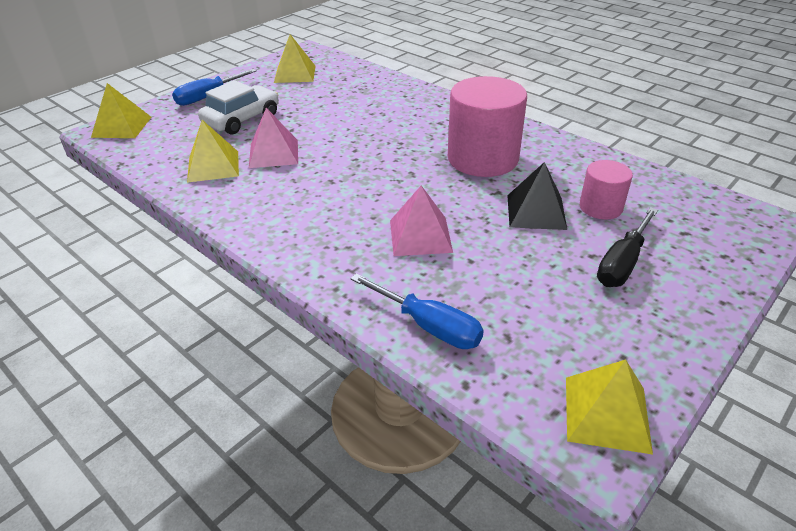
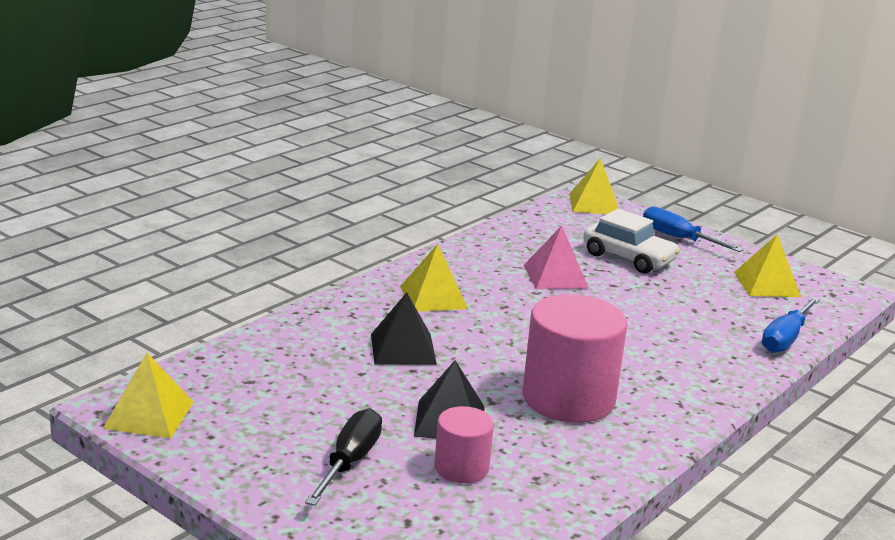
camera: 85 degrees right, 15 degrees down
(213, 166) = (524, 249): yellow pyramid -> yellow pyramid (433, 297)
(420, 236) = (403, 349): pink pyramid -> black pyramid
(428, 326) = (270, 345): blue screwdriver -> blue screwdriver (785, 338)
(622, 263) = (349, 462): black screwdriver -> black screwdriver turned 75 degrees clockwise

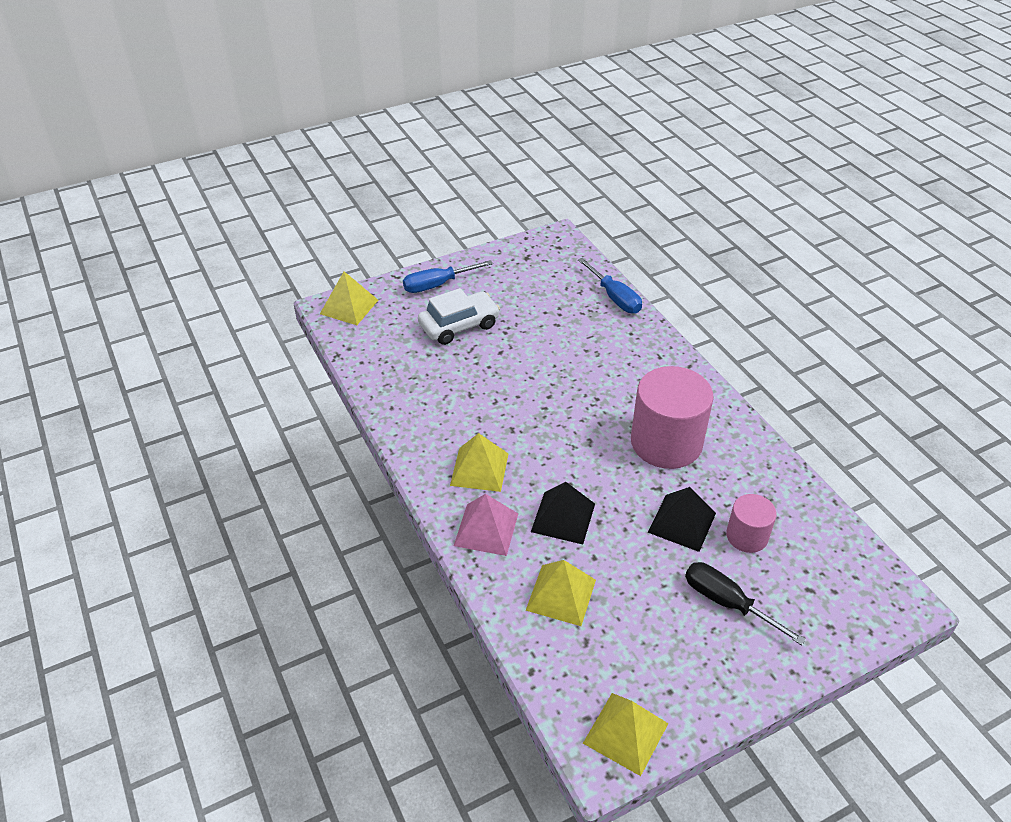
camera: 65 degrees left, 20 degrees up
(555, 276) = (473, 380): pink pyramid -> pink pyramid (486, 529)
(767, 284) = (532, 271): yellow pyramid -> yellow pyramid (561, 594)

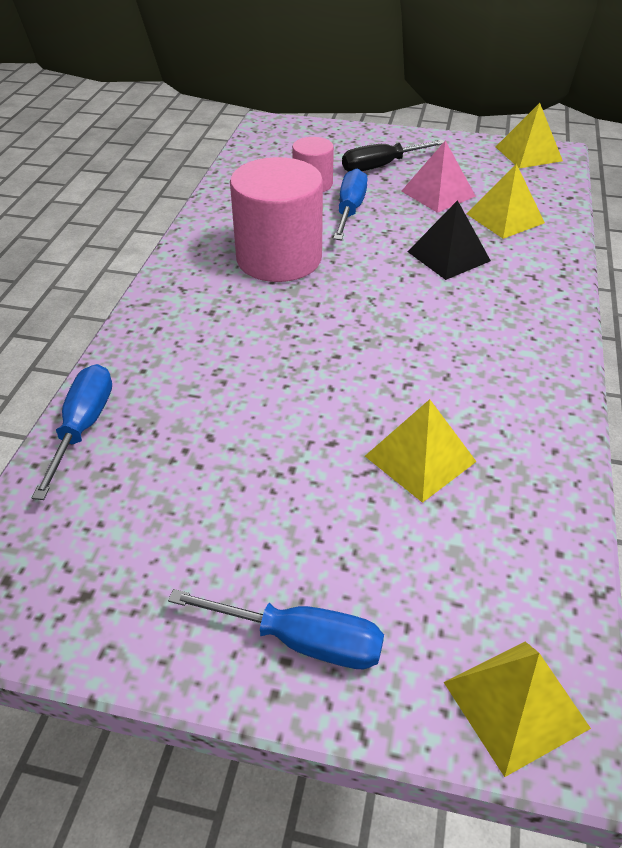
camera: 140 degrees left, 0 degrees up
(459, 325) = (347, 522): white car -> none
(479, 469) = (495, 327): yellow pyramid -> yellow pyramid (420, 458)
(486, 529) = (533, 280): pink pyramid -> pink pyramid (438, 193)
(682, 522) = (350, 210): black pyramid -> blue screwdriver
(728, 603) = (381, 166): black screwdriver -> black screwdriver turned 75 degrees clockwise

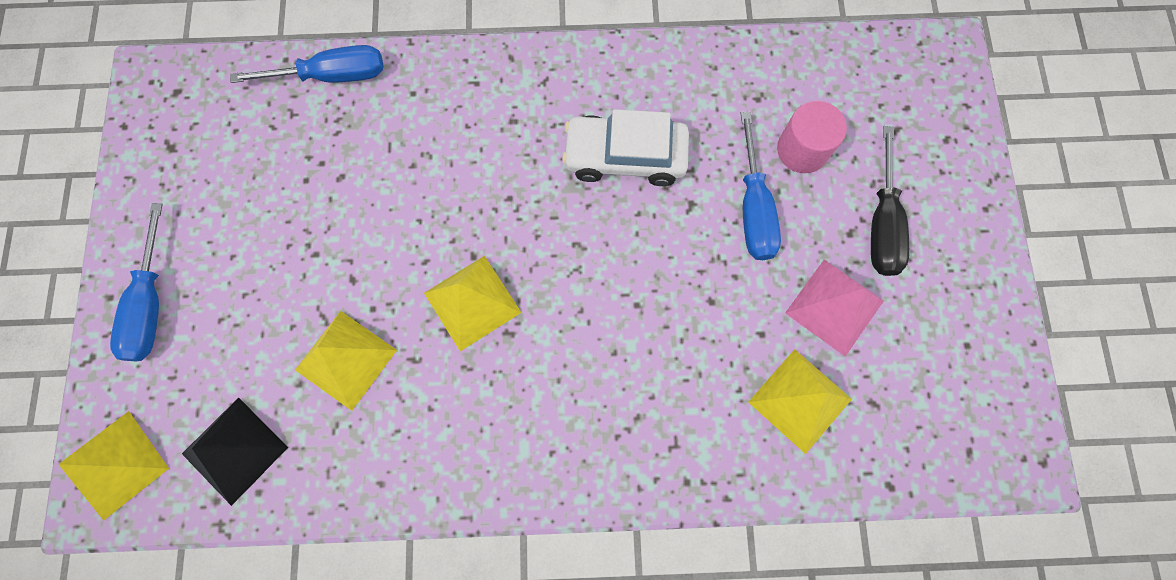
camera: 75 degrees right, 30 degrees up
(279, 258) = (625, 157): pink cylinder -> white car
(350, 210) = (753, 208): blue screwdriver -> blue screwdriver turned 90 degrees clockwise
(381, 166) = (882, 222): black screwdriver -> black screwdriver turned 135 degrees counterclockwise
(448, 256) = (687, 340): black pyramid -> black pyramid (235, 450)
(528, 154) = (1002, 420): yellow pyramid -> yellow pyramid (472, 302)

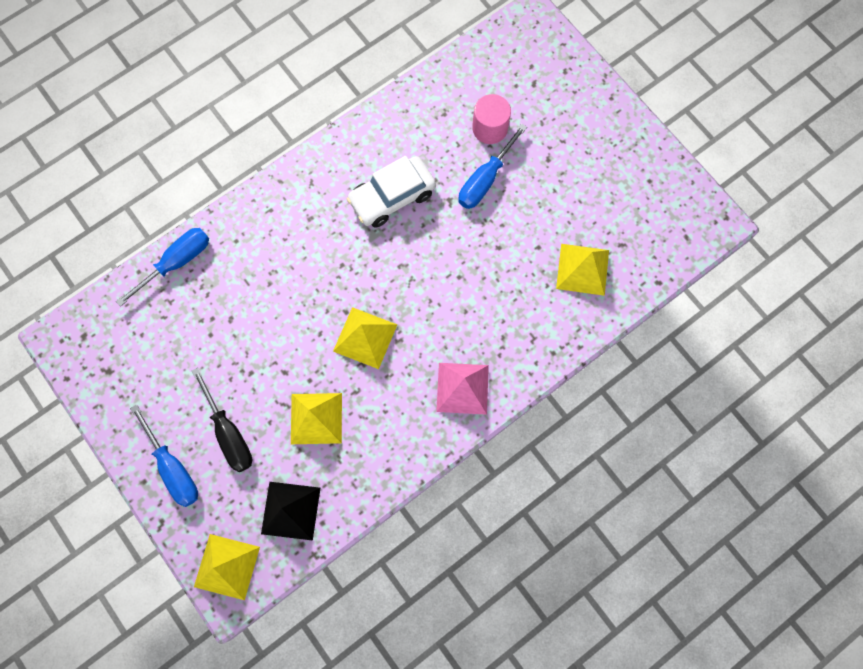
camera: 35 degrees left, 0 degrees up
(753, 208) = (485, 179): blue screwdriver -> blue screwdriver turned 75 degrees clockwise
(834, 307) = (566, 206): pink pyramid -> pink pyramid (462, 388)
(882, 222) = (561, 142): black screwdriver -> black screwdriver (228, 432)

